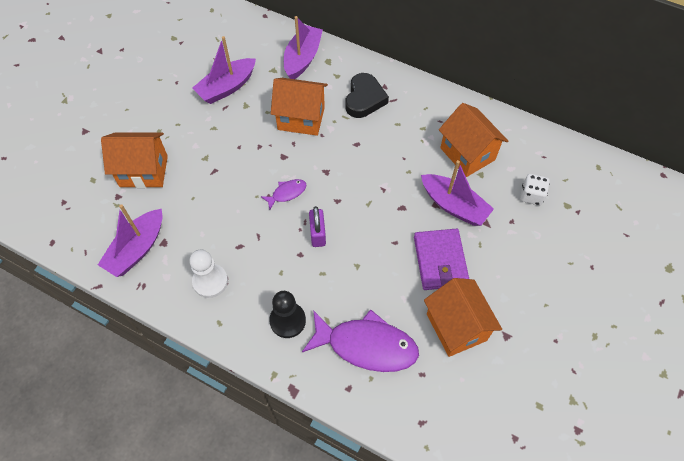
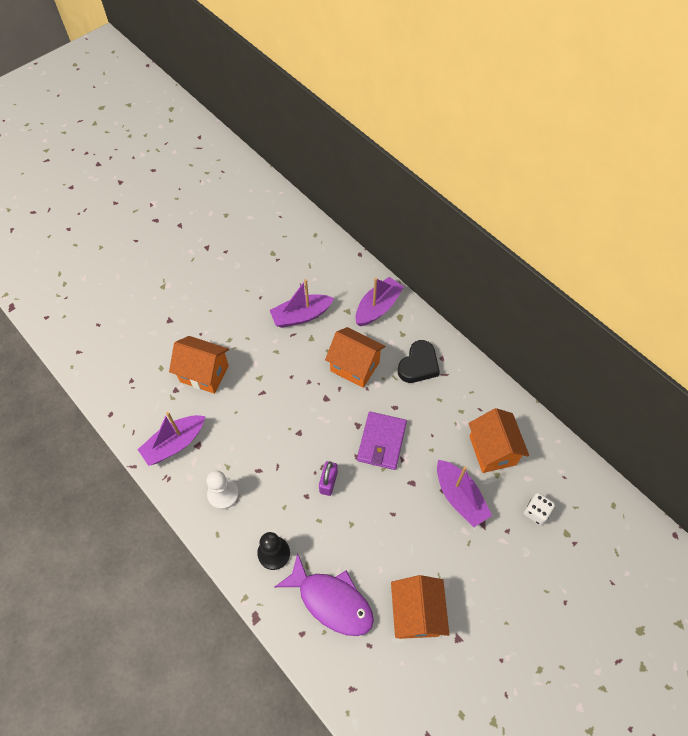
camera: 20 degrees right, 0 degrees up
(287, 193) = (316, 434): purple fish -> none
(440, 261) = (426, 546): purple wallet -> purple wallet (381, 442)

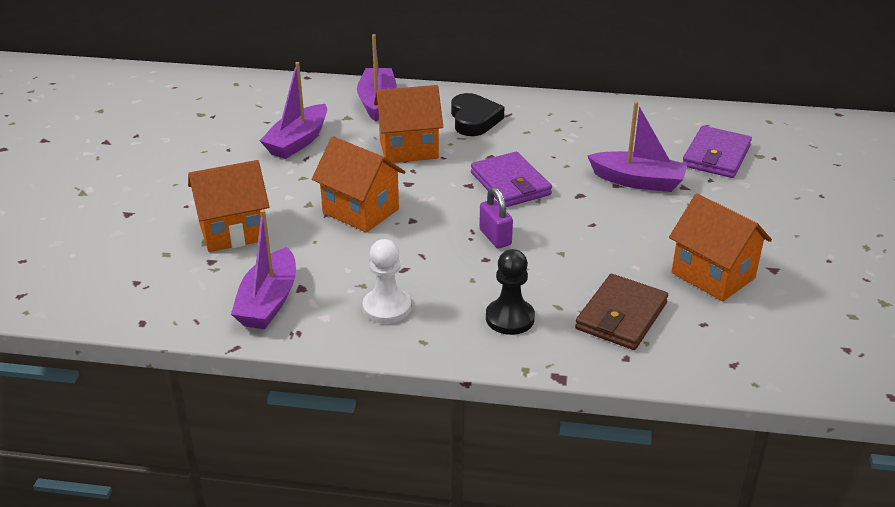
camera: 40 degrees left, 25 degrees down
(331, 601) = (621, 316): purple fish -> brown wallet
(492, 450) = (622, 139): orange house -> orange house (360, 211)
(536, 512) = (716, 156): white dice -> purple wallet

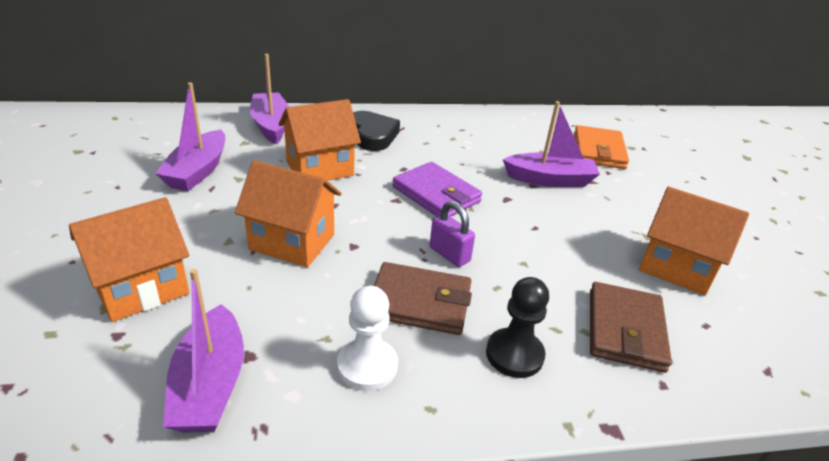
camera: 20 degrees left, 0 degrees up
(449, 271) = (419, 302): none -> brown wallet
(716, 156) = (598, 151): purple wallet -> orange wallet

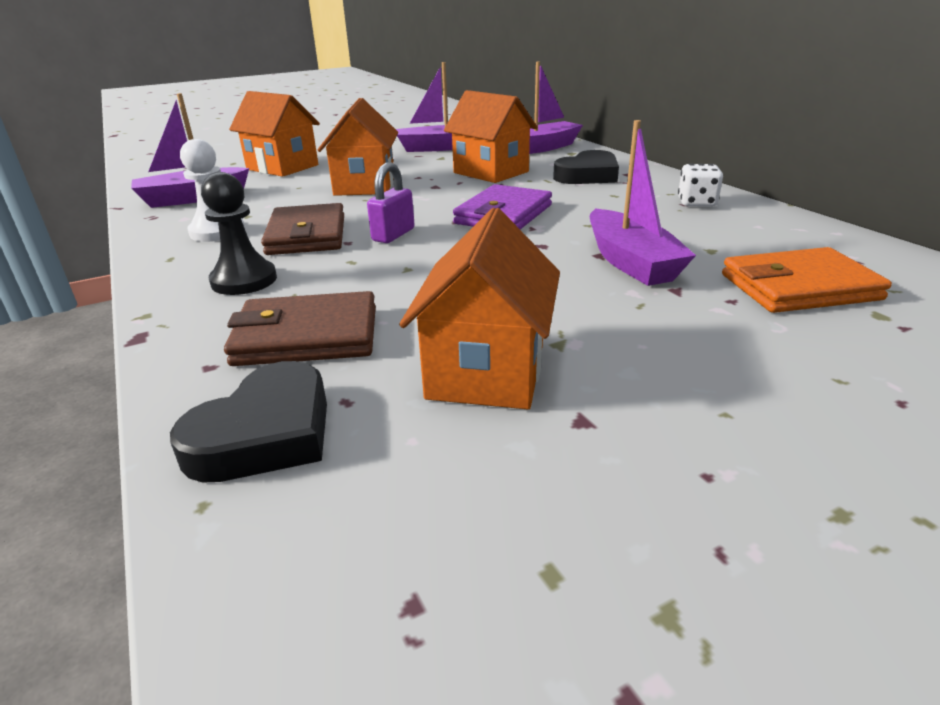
camera: 75 degrees right, 5 degrees down
(464, 125) = (696, 203): none -> white dice
(741, 362) = (265, 434): none -> black heart

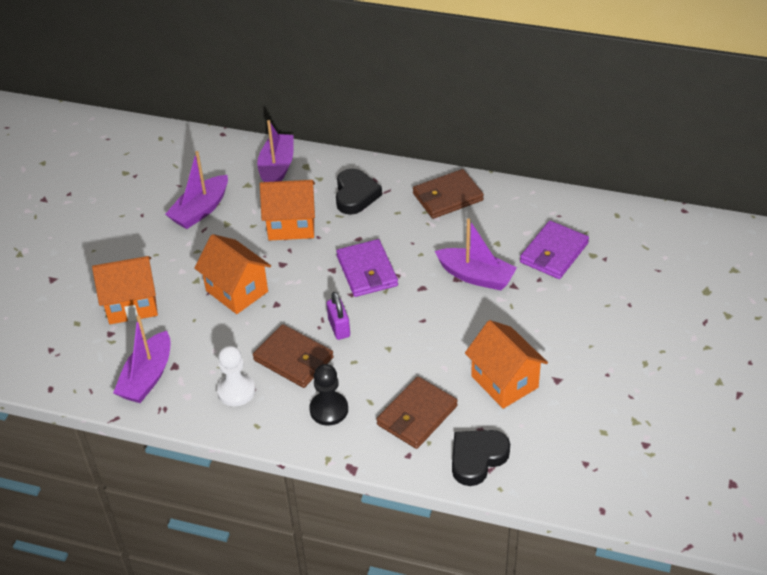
camera: 45 degrees left, 15 degrees up
(265, 434) = (477, 458): black heart -> black heart turned 120 degrees counterclockwise
(696, 203) = (447, 197): white dice -> brown wallet
(799, 287) = (554, 253): orange wallet -> purple wallet

